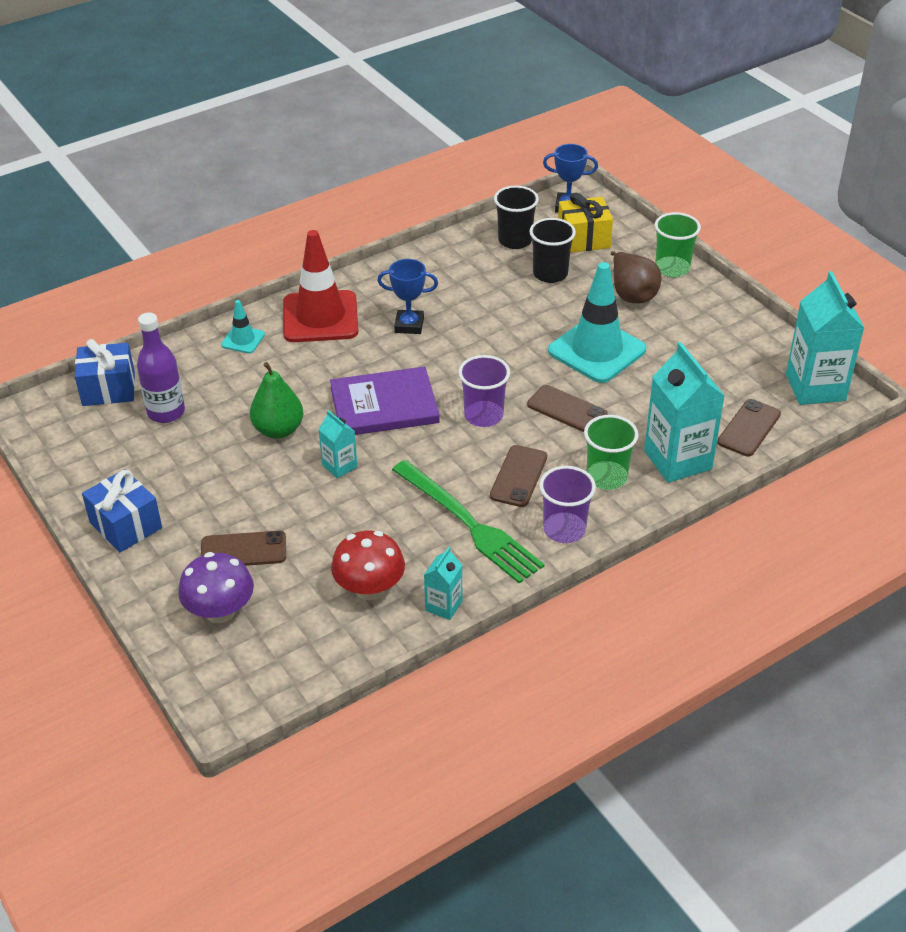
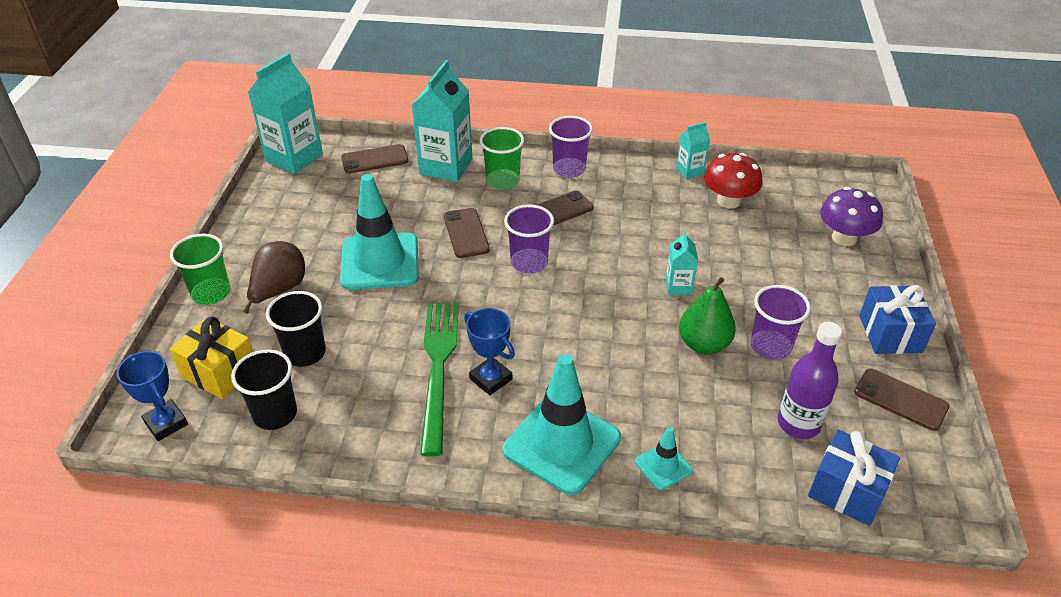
camera: 140 degrees left, 0 degrees up
(223, 457) = (770, 347): none -> purple cup
(243, 550) = (801, 266): brown phone -> brown phone (900, 399)
(320, 317) = (561, 444): red traffic cone -> turquoise traffic cone
(384, 405) = (595, 315): purple book -> none
(469, 524) = (625, 202): green fork -> green fork (438, 368)

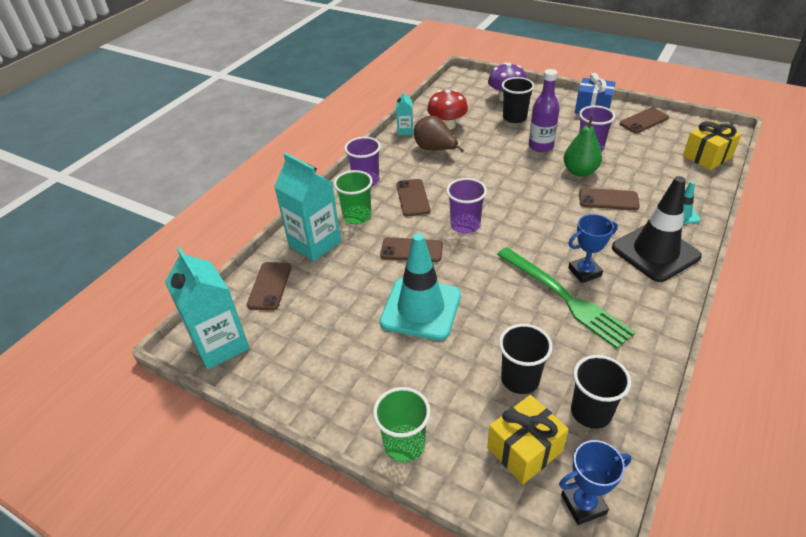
camera: 65 degrees left, 0 degrees up
(279, 290) = (426, 387): brown pear -> brown pear (435, 149)
(438, 368) = (564, 297): green fork -> green fork turned 150 degrees counterclockwise
(561, 444) = (655, 252): turquoise traffic cone -> black traffic cone
(653, 382) = (608, 200): none -> brown phone
(678, 286) = (522, 167): turquoise carton -> none
(796, 257) = (514, 118): none -> black cup
(798, 424) = (655, 157): purple bottle -> purple bottle (541, 146)
(847, 491) = (707, 157): blue gift -> yellow gift

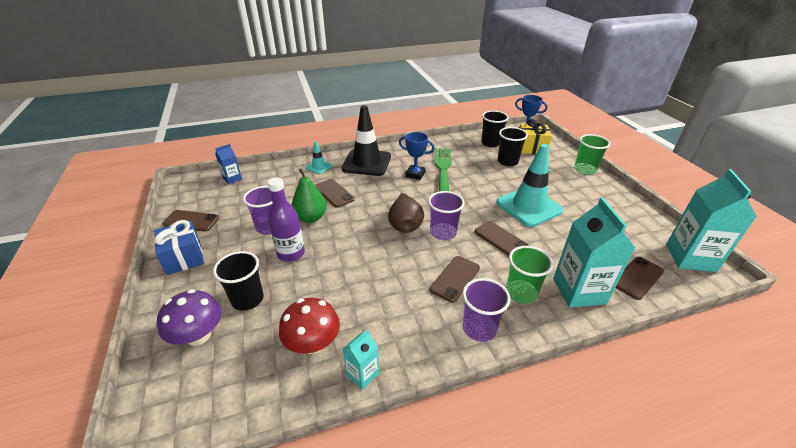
camera: 140 degrees left, 5 degrees down
(435, 149) = (371, 317): brown pear -> brown pear (405, 225)
(707, 157) = (232, 179): yellow gift -> blue carton

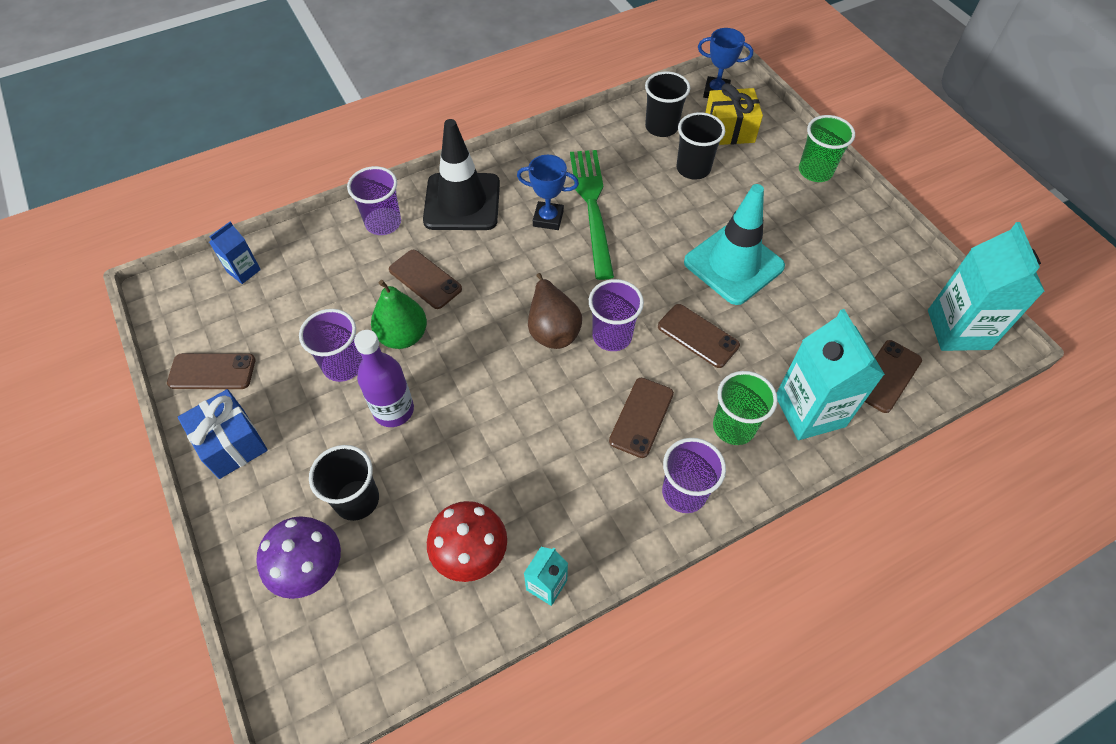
camera: 10 degrees left, 20 degrees up
(319, 167) = (383, 223): turquoise traffic cone -> purple cup

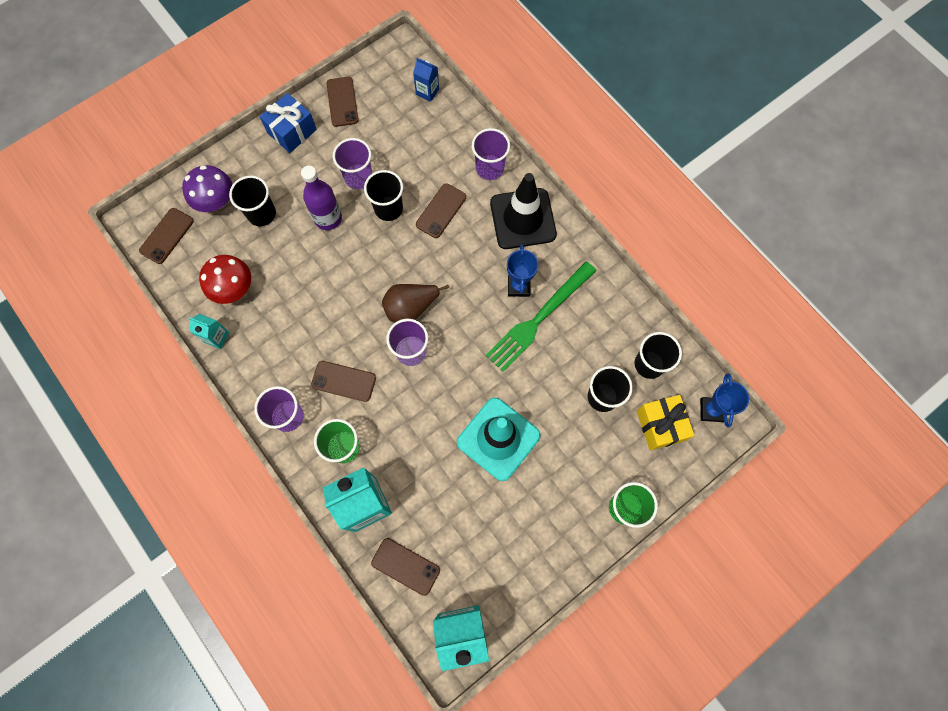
camera: 80 degrees right, 15 degrees up
(403, 336) = (388, 208): green pear -> black cup
(592, 207) = (539, 318): green fork -> green fork turned 150 degrees clockwise
(698, 336) = (421, 415): brown phone -> brown phone (167, 236)

